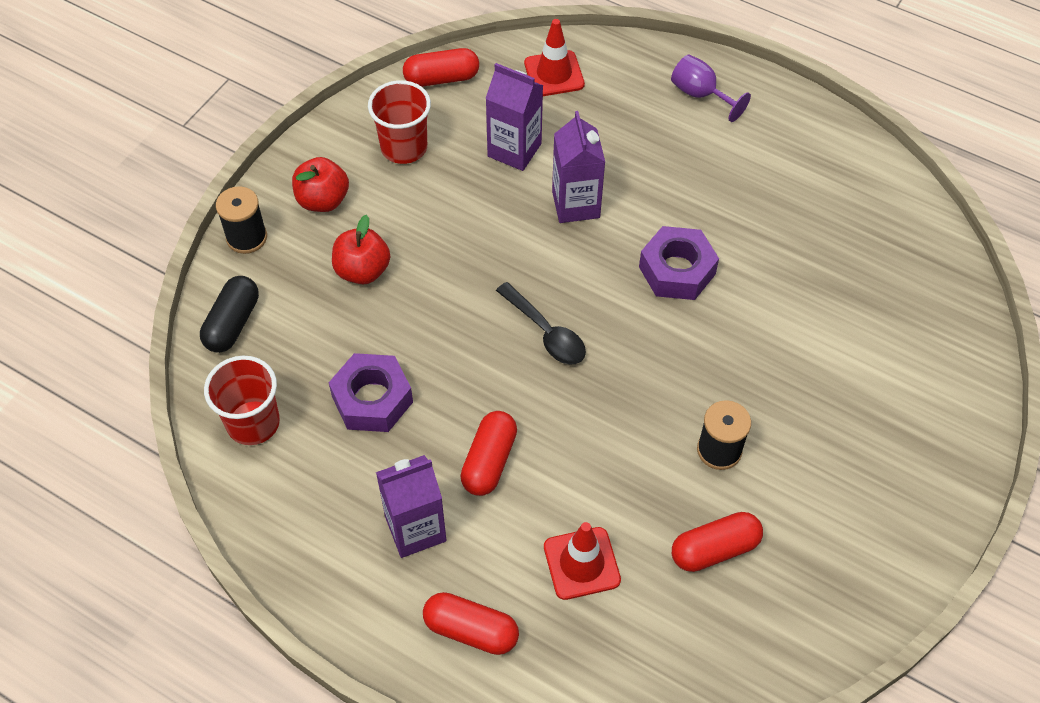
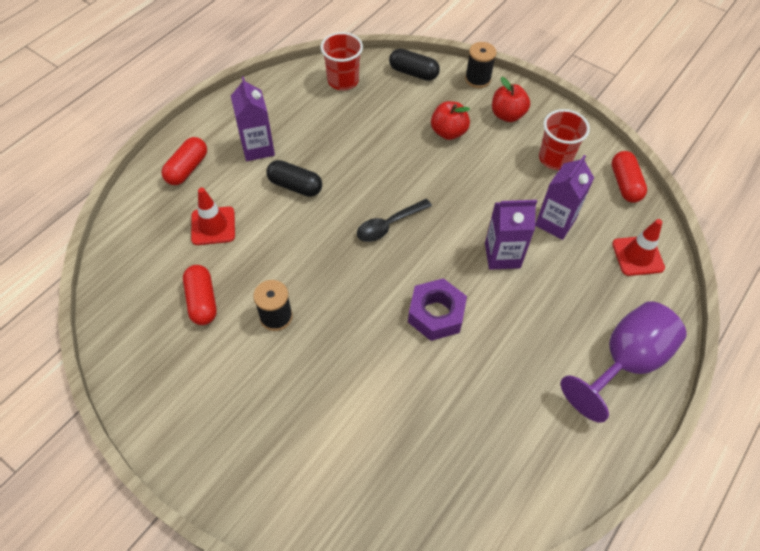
camera: 95 degrees right, 0 degrees up
(372, 399) = (350, 133): purple nut -> none
(489, 461) = (295, 186): red capsule -> black capsule
(700, 94) = (625, 362): purple goblet -> purple goblet, size x1.83

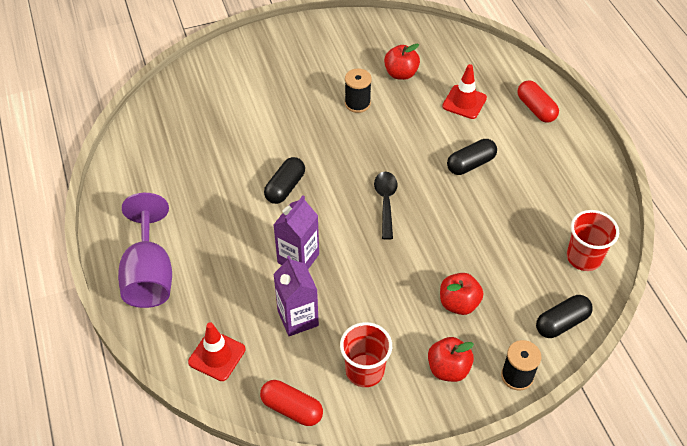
camera: 125 degrees right, 5 degrees down
(202, 301) = (401, 73): red capsule -> red apple
(257, 148) = (531, 159): purple carton -> none
(436, 314) = (285, 187): purple nut -> black capsule

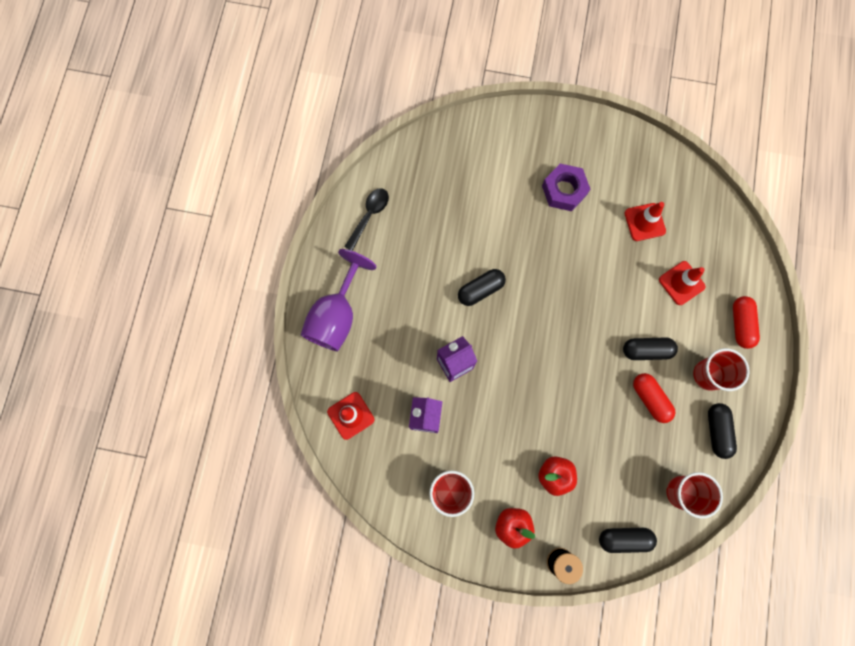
camera: 30 degrees right, 25 degrees up
(292, 408) = (381, 490): red capsule -> red capsule (650, 399)
(313, 81) = (564, 190): none -> purple nut
(357, 103) = (588, 235): black spool -> none
(386, 202) = (553, 349): black spoon -> black spoon (369, 216)
(401, 73) = (644, 222): red apple -> red traffic cone
(537, 157) = (708, 375): none -> red cup
(577, 195) = (717, 431): none -> black capsule

